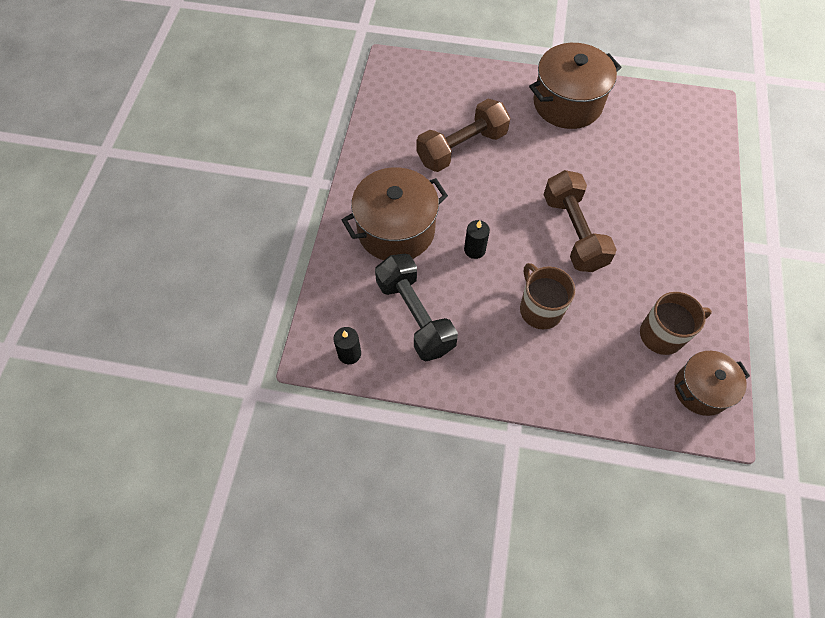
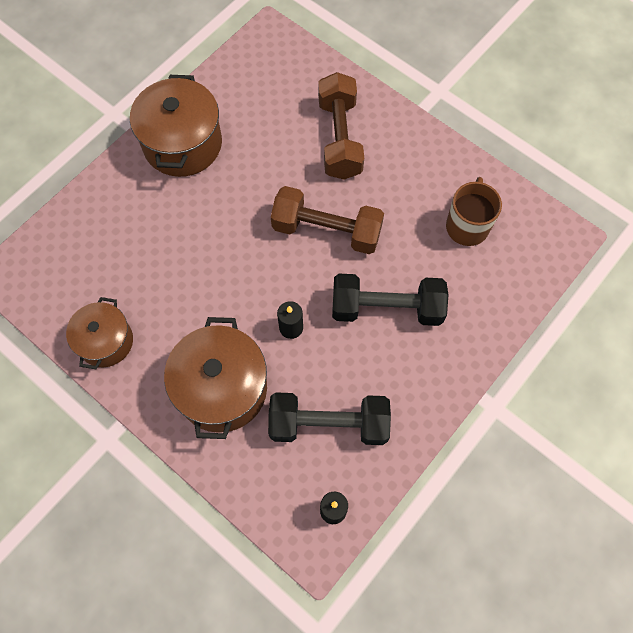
camera: 60 degrees left, 5 degrees up
(462, 148) = (167, 270): brown dumbbell -> brown dumbbell (339, 138)
(540, 309) = (386, 308): brown mug -> black dumbbell
(701, 389) = (530, 230): brown pot -> brown pot (106, 341)

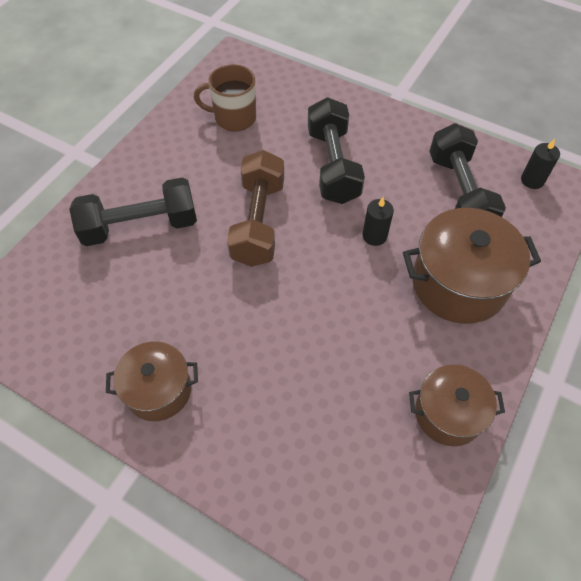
camera: 100 degrees left, 10 degrees down
(182, 144) = (158, 390): brown pot -> brown pot, size x0.63
(339, 138) = (140, 226): brown dumbbell -> black dumbbell

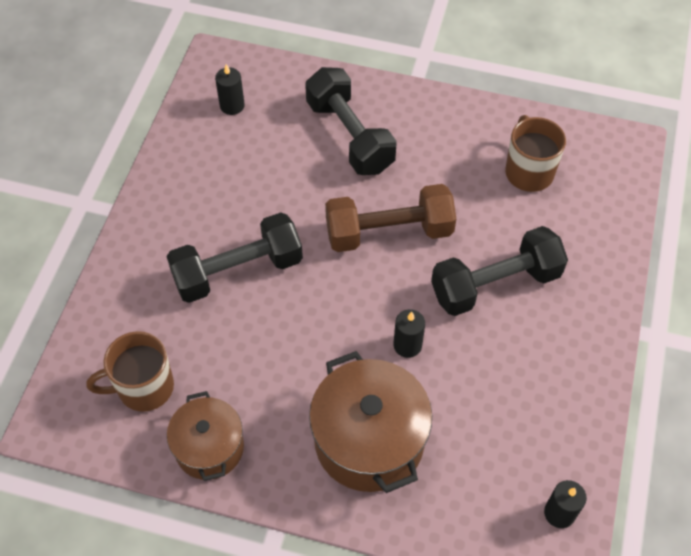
camera: 75 degrees right, 0 degrees up
(51, 317) = (232, 105): none -> black candle
(158, 390) = (181, 205): brown pot -> none
(371, 466) = (143, 387): none -> brown mug
(459, 193) = (503, 426): black dumbbell -> black dumbbell (238, 271)

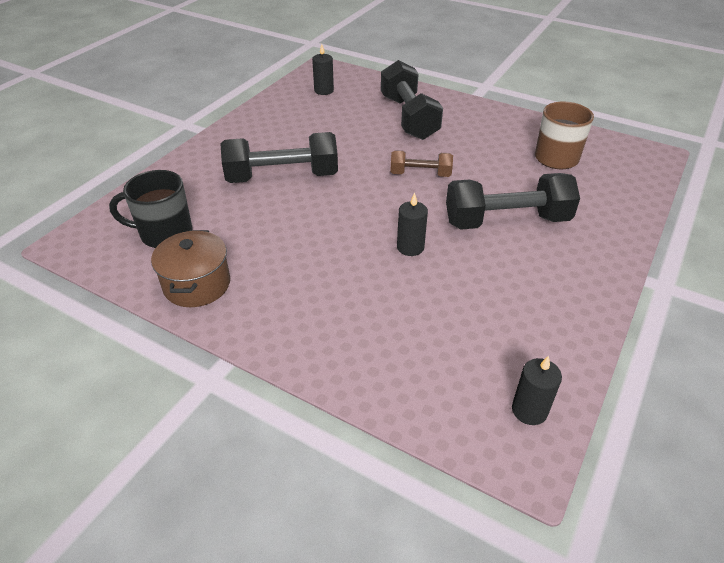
camera: 15 degrees right, 15 degrees down
(143, 387) = (164, 233): brown mug -> black mug
(369, 440) = (347, 308): brown pot -> none
(389, 232) = (420, 174): brown dumbbell -> brown dumbbell, size x0.55

